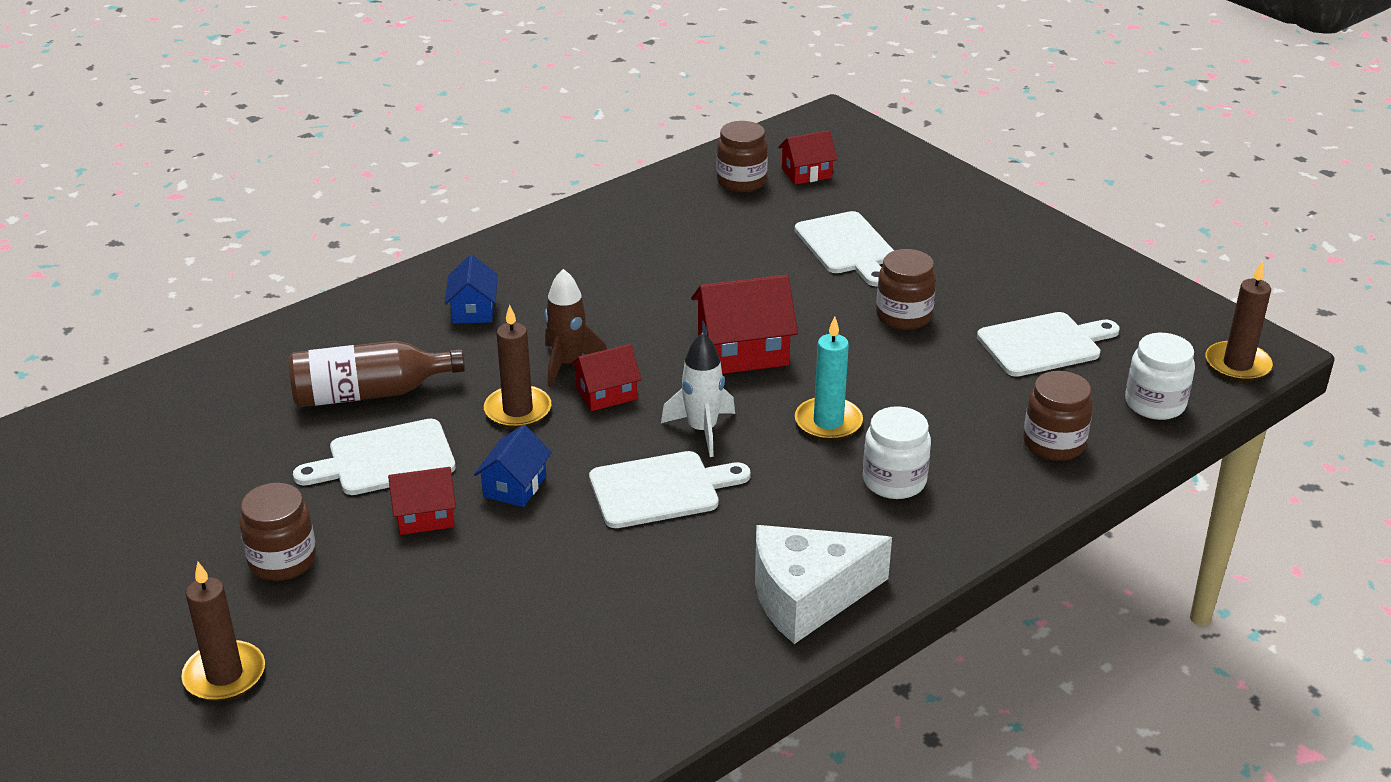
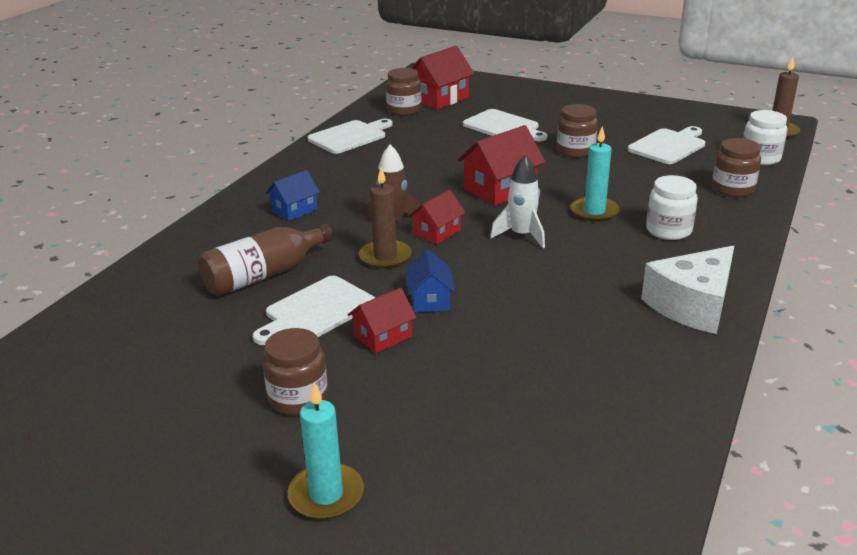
camera: 25 degrees left, 5 degrees down
(224, 675) = (326, 495): brown candle -> turquoise candle
(473, 310) = (294, 210): blue house -> blue house turned 75 degrees clockwise
(660, 489) = (531, 274): white cutting board -> white cutting board (350, 136)
(806, 173) = (439, 99): red house -> red house, size x1.65

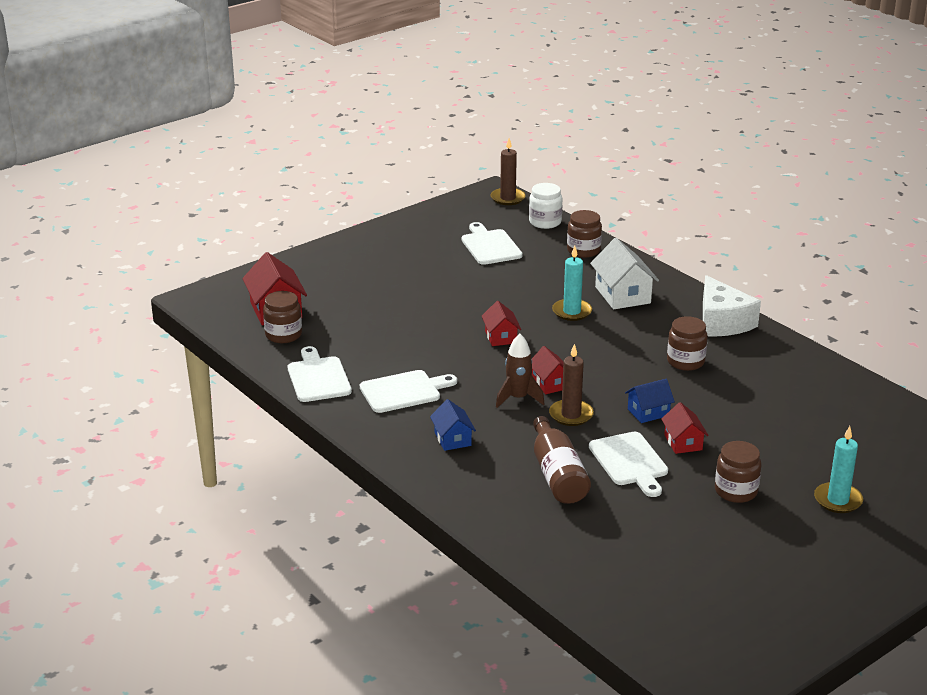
camera: 65 degrees left, 0 degrees up
(430, 300) = (648, 412): blue house -> blue house turned 45 degrees counterclockwise
(500, 189) = (500, 337): red house -> red house, size x0.61
(503, 127) = (378, 299): white cutting board -> white cutting board (404, 391)
(521, 235) = (584, 351): white rocket -> none
(575, 151) = (461, 284): brown jar -> brown jar (685, 362)
(668, 230) = (622, 295): white jar -> white house

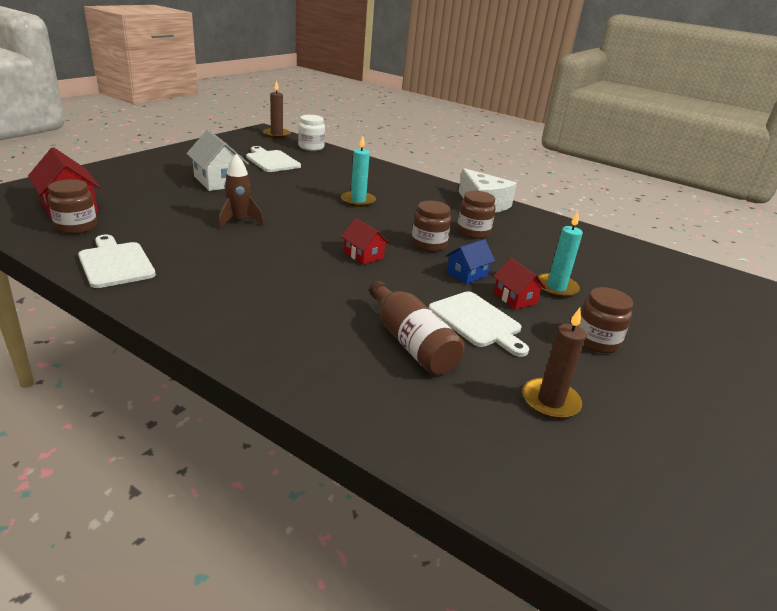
camera: 20 degrees left, 0 degrees up
(404, 391) = (215, 270): white cutting board -> none
(452, 439) = (281, 314): blue house -> none
(500, 337) = (302, 221): red house -> none
(518, 398) = (337, 270): brown rocket -> brown rocket (239, 221)
(571, 415) = (396, 281): brown candle -> brown candle (550, 401)
(583, 251) = (349, 163): brown jar -> brown jar (428, 245)
(622, 295) = (394, 189): white house -> white house (218, 181)
(838, 500) = (691, 340): turquoise candle -> turquoise candle (556, 288)

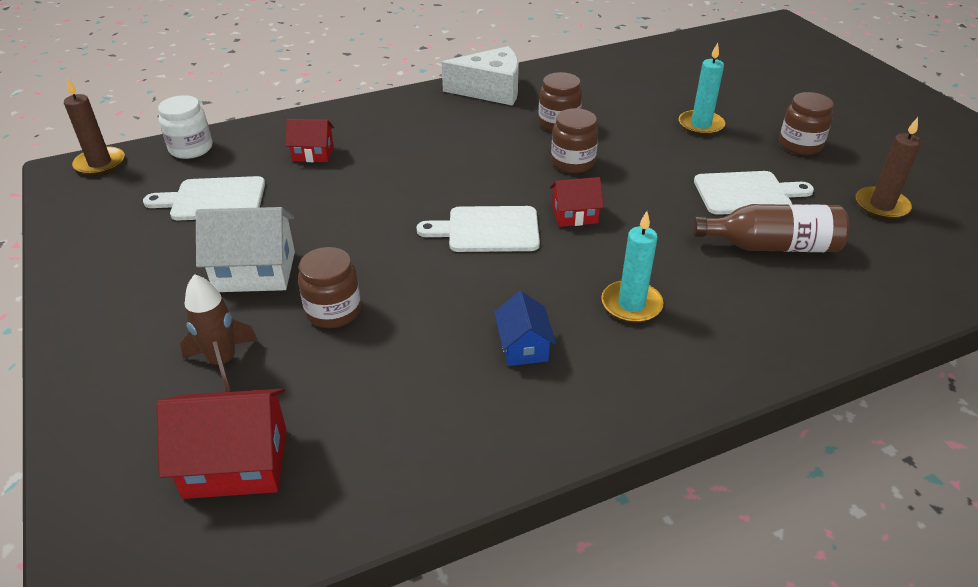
camera: 55 degrees left, 10 degrees up
(76, 227) = (328, 464): brown jar -> brown jar (333, 311)
(115, 263) = (486, 436): white cutting board -> white cutting board (488, 230)
(239, 221) = (416, 286): brown rocket -> brown rocket (223, 362)
(358, 201) = (420, 170): turquoise candle -> turquoise candle (631, 304)
(467, 274) = (651, 164): blue house -> blue house (523, 346)
(515, 298) = (711, 155): red house -> red house (313, 154)

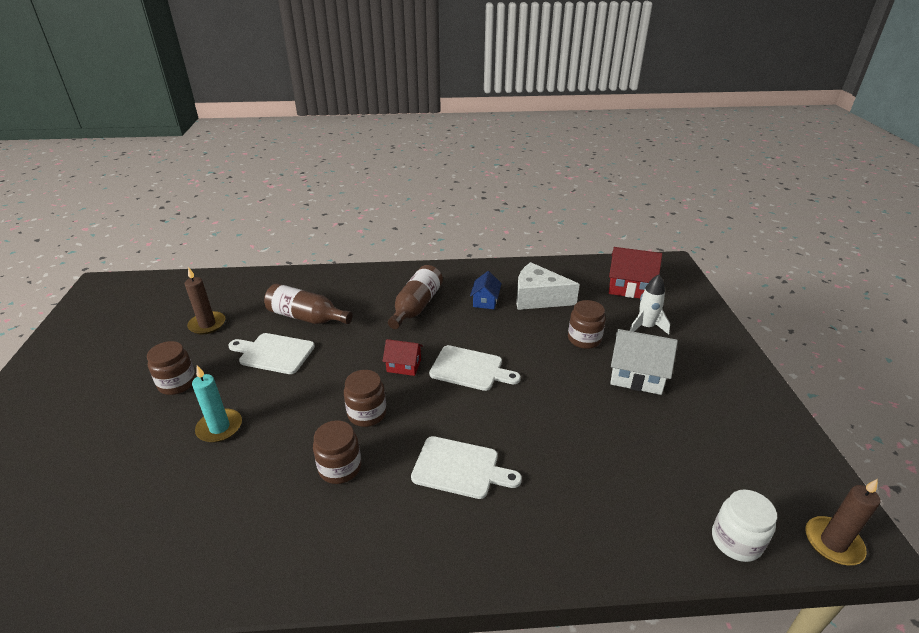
camera: 160 degrees left, 5 degrees down
(213, 200) = (686, 453): white cutting board -> white cutting board (460, 468)
(223, 362) = (645, 327): brown rocket -> white rocket
(313, 154) = (598, 492): red house -> none
(491, 90) = (369, 555): white cheese -> white cheese (538, 298)
(631, 304) = (416, 306): turquoise candle -> brown bottle

